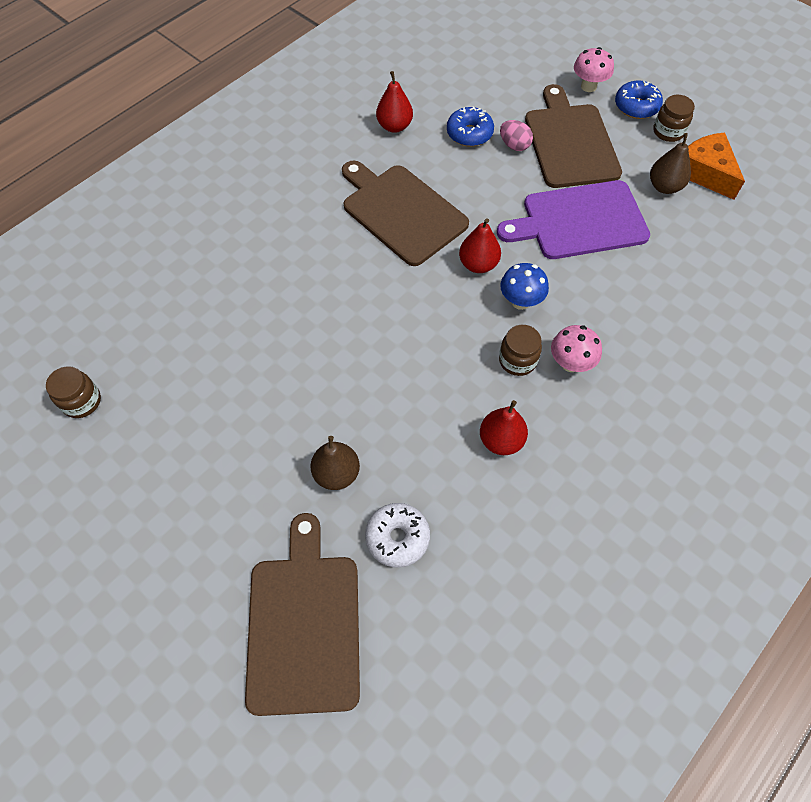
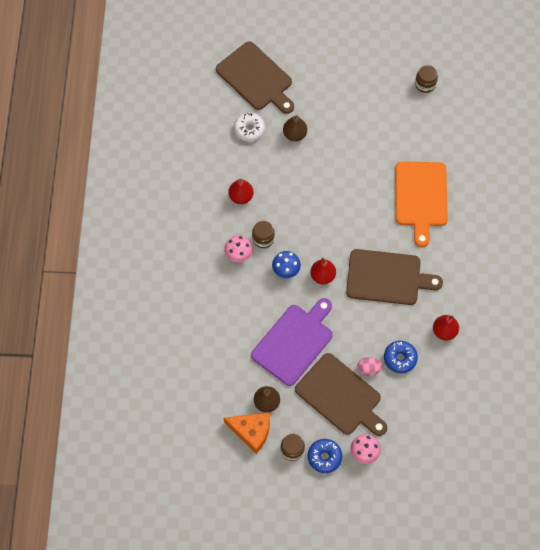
camera: 140 degrees right, 5 degrees up
(263, 265) = (421, 197): none -> orange cutting board

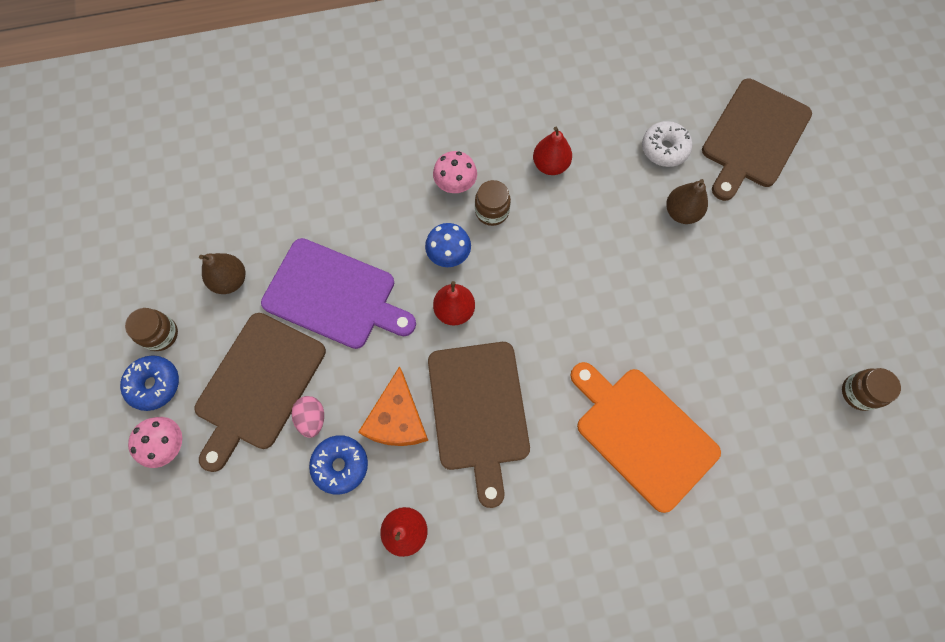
camera: 75 degrees right, 5 degrees up
(251, 431) = (182, 271): orange cheese -> orange cheese (397, 419)
(421, 197) = (642, 434): orange cutting board -> orange cutting board turned 60 degrees clockwise

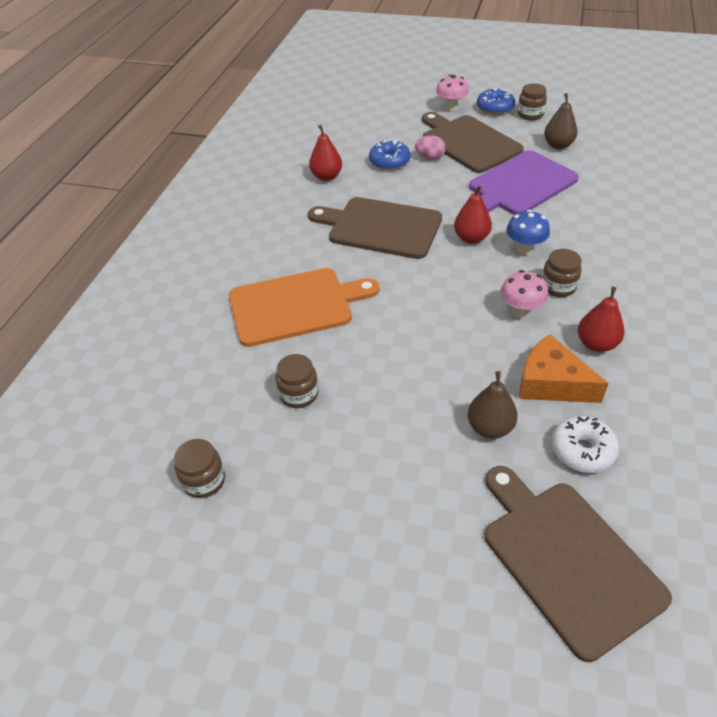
camera: 120 degrees right, 25 degrees down
(397, 419) = (403, 191): orange cheese -> orange cheese (551, 383)
(455, 185) = (597, 272): pink mushroom -> pink mushroom (520, 311)
(739, 368) = (299, 394): none -> brown jar

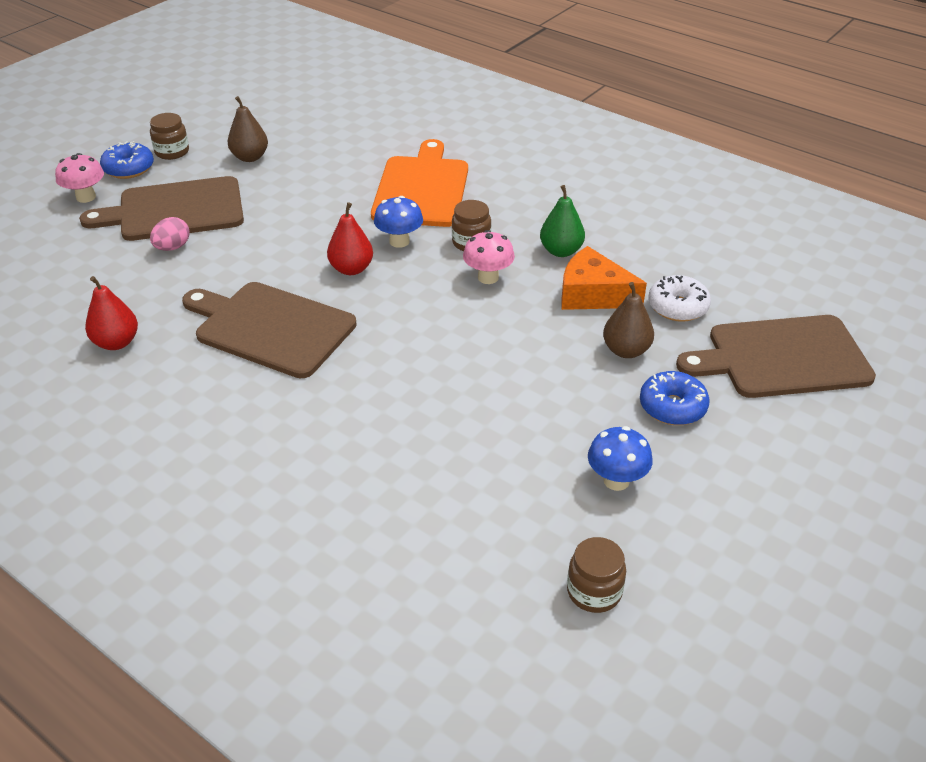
camera: 70 degrees left, 5 degrees down
(295, 305) = (355, 440): orange cutting board -> orange cutting board (421, 189)
(299, 394) = (506, 475): brown jar -> none
(324, 463) = (616, 480): none -> blue mushroom
(380, 227) = (270, 328): brown cutting board -> brown cutting board turned 75 degrees clockwise
(389, 162) = (145, 280): blue donut -> blue donut (672, 407)
(520, 185) = (293, 206): purple cutting board -> none
(551, 383) = (593, 294): orange cheese -> orange cheese turned 60 degrees clockwise
(596, 344) = (561, 251): red pear -> green pear

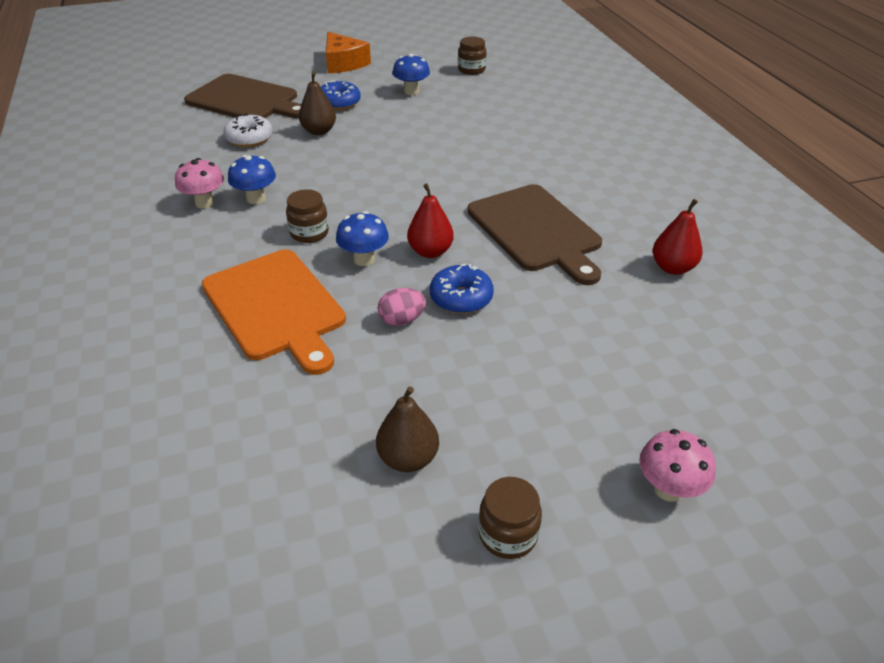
camera: 145 degrees left, 0 degrees up
(129, 169) = (589, 526): blue donut -> blue donut (461, 298)
(172, 247) = (583, 348): pink egg -> pink egg (402, 320)
(175, 210) = (556, 403): brown cutting board -> none
(421, 189) = (276, 307): orange cutting board -> orange cutting board turned 75 degrees counterclockwise
(488, 277) = (335, 202): pink mushroom -> pink mushroom (205, 203)
(561, 251) = (256, 199): green pear -> blue mushroom
(593, 294) = (285, 164): orange cheese -> orange cheese (343, 63)

